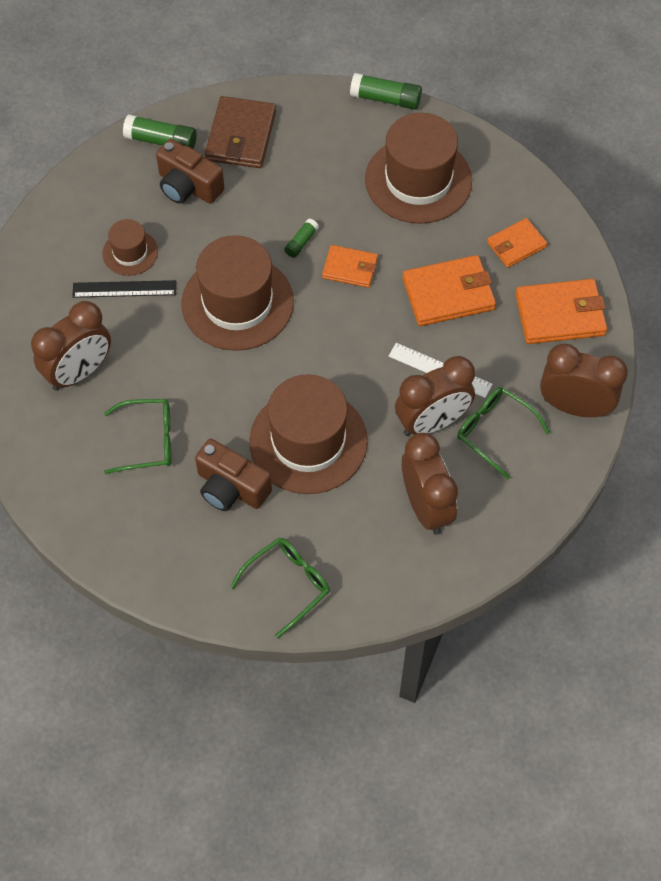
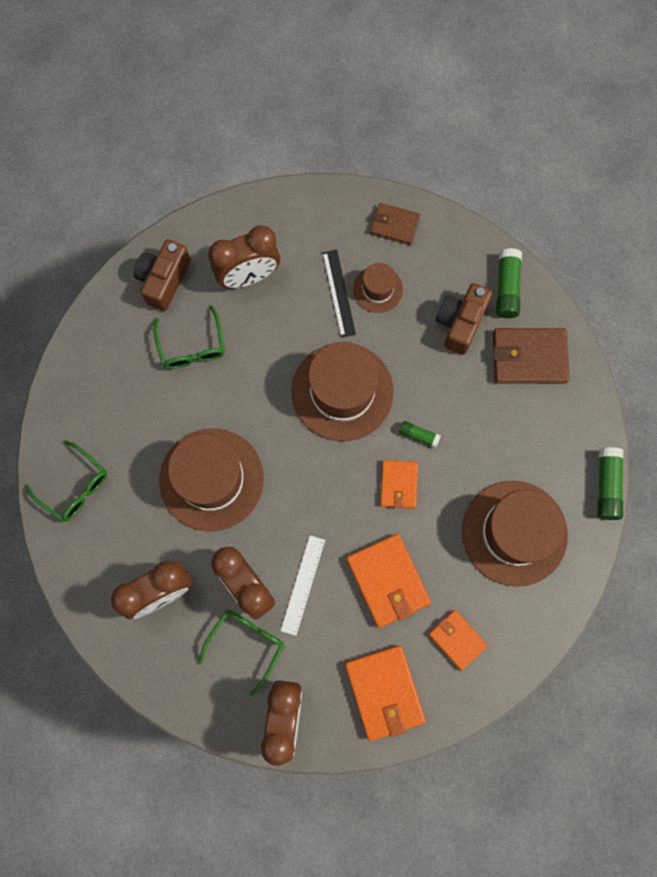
camera: 80 degrees right, 15 degrees up
(61, 226) = (394, 225): none -> brown wallet
(79, 372) = (248, 276): brown clock -> brown clock turned 60 degrees counterclockwise
(231, 487) = (157, 423): brown camera -> brown camera (164, 280)

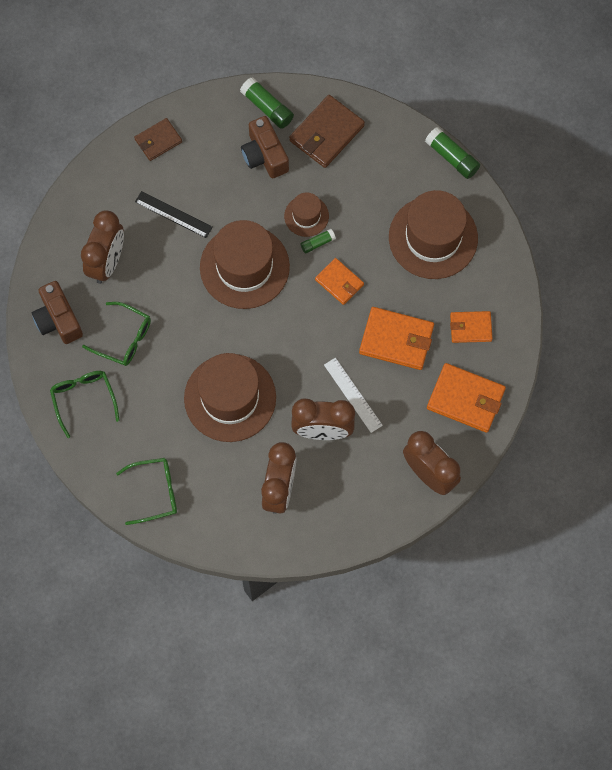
camera: 50 degrees left, 5 degrees down
(246, 644) = (361, 461): green glasses -> green glasses (83, 399)
(377, 289) = (193, 187): brown hat -> brown hat (306, 216)

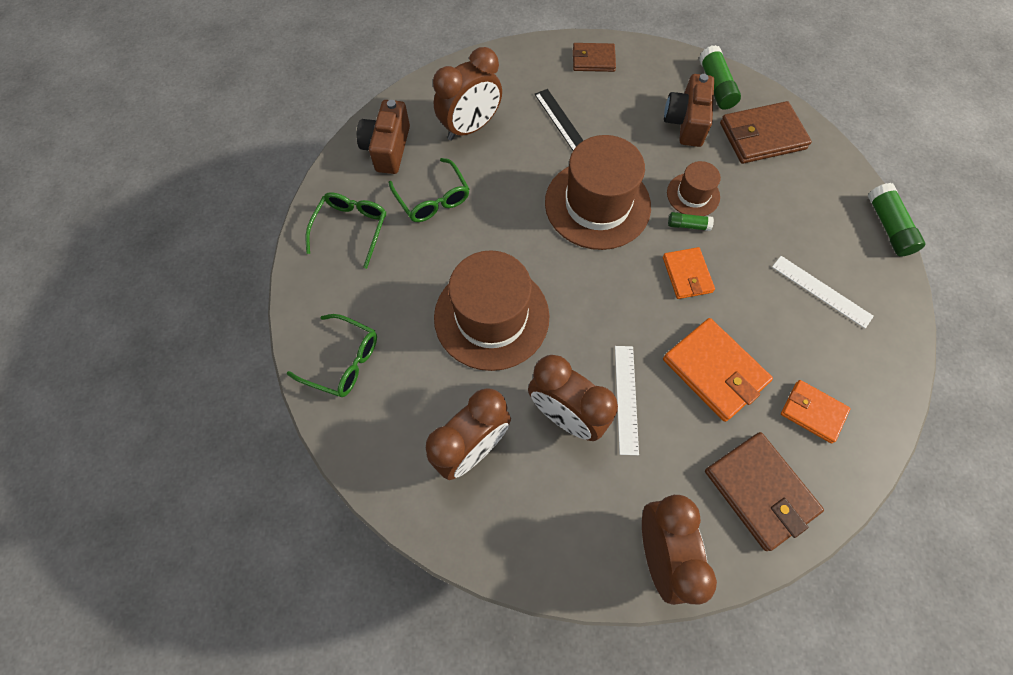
camera: 35 degrees right, 5 degrees down
(433, 237) = (821, 291): brown hat -> white ruler
(465, 399) = (760, 491): orange wallet -> brown wallet

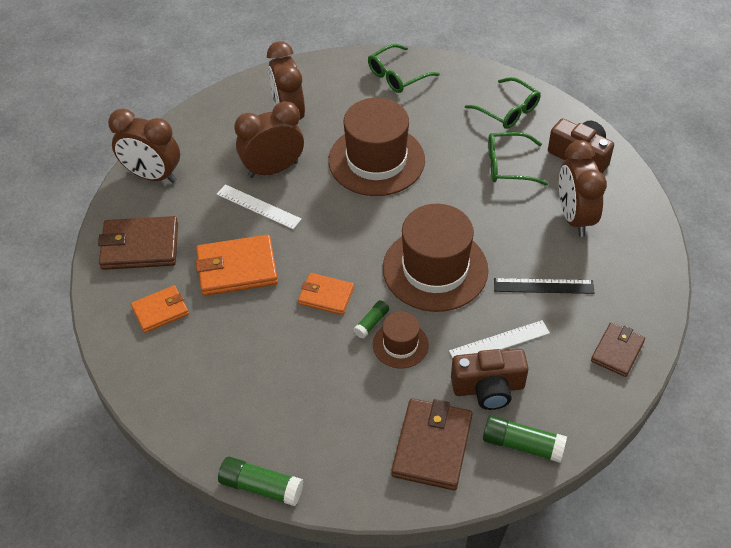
camera: 120 degrees right, 15 degrees down
(686, 122) = (488, 388): brown camera -> brown camera turned 135 degrees clockwise
(821, 291) = (243, 383): white ruler -> white ruler (499, 342)

